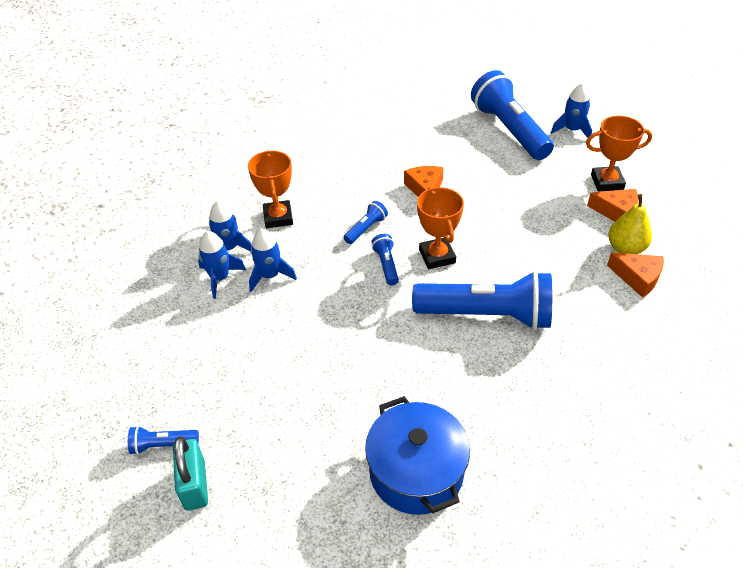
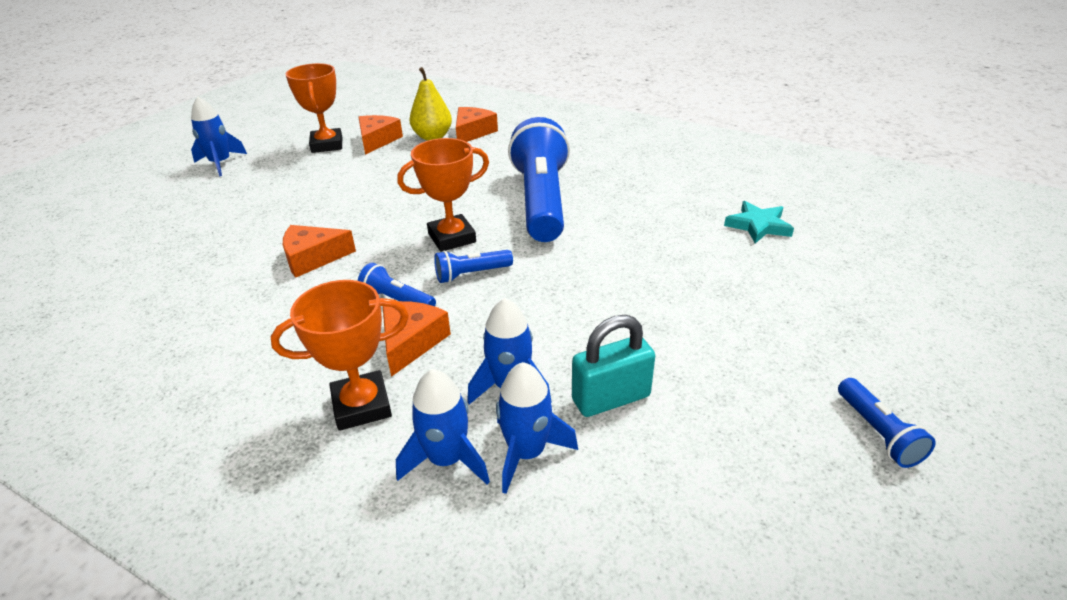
camera: 100 degrees left, 10 degrees down
(195, 485) = (903, 381): turquoise padlock -> turquoise padlock (611, 398)
(323, 235) = (411, 342): none -> orange cheese
(416, 471) = (758, 226): blue pot -> turquoise star
(509, 130) = (199, 203): blue flashlight -> none

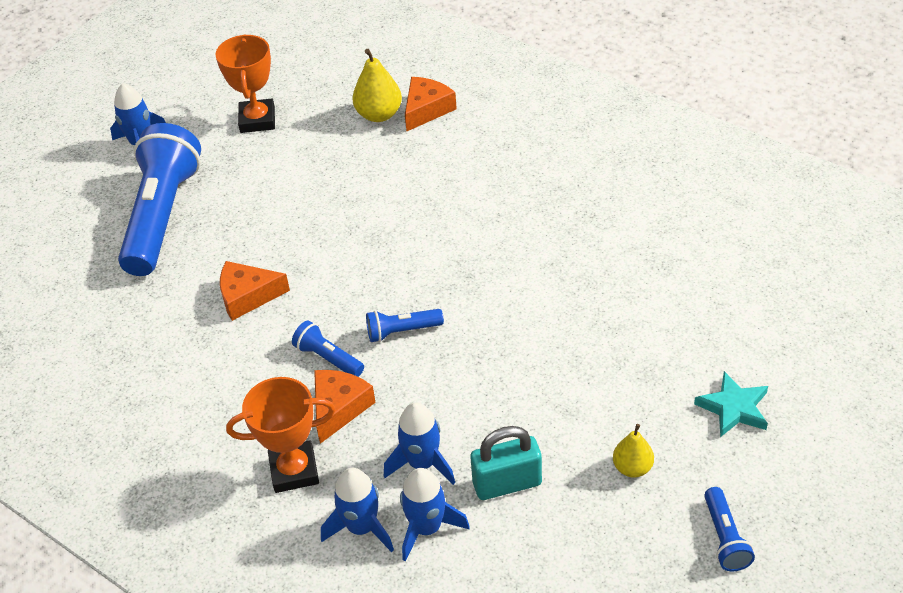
camera: 10 degrees right, 10 degrees up
(377, 140) = (315, 116): orange cheese -> none
(452, 238) = (387, 280): orange trophy -> none
(541, 201) = (487, 233): blue flashlight -> blue flashlight (162, 216)
(744, 372) = (632, 468): none -> yellow pear
(758, 226) = (711, 289): turquoise star -> turquoise star (733, 408)

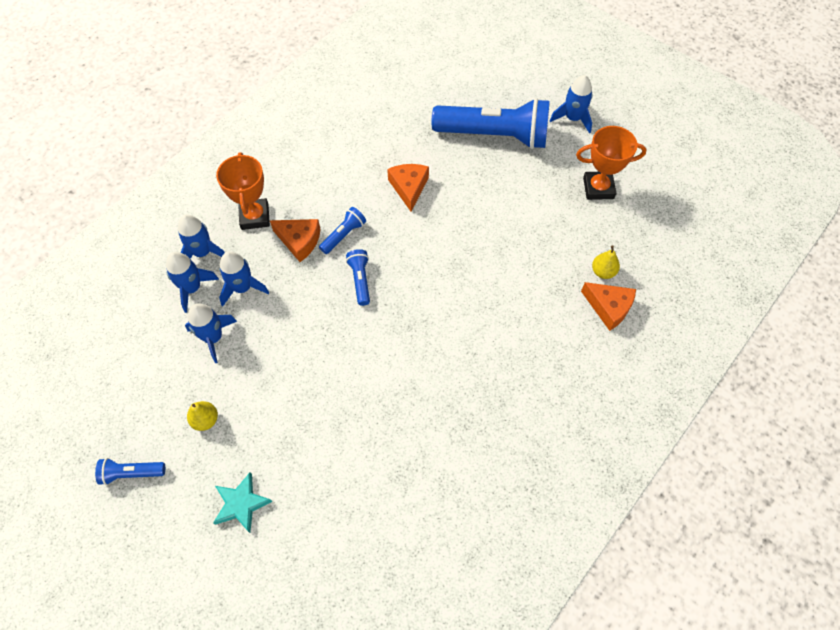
camera: 90 degrees right, 15 degrees up
(379, 114) = (603, 272): yellow pear -> yellow pear, size x0.65
(507, 483) = (213, 337): turquoise padlock -> blue rocket

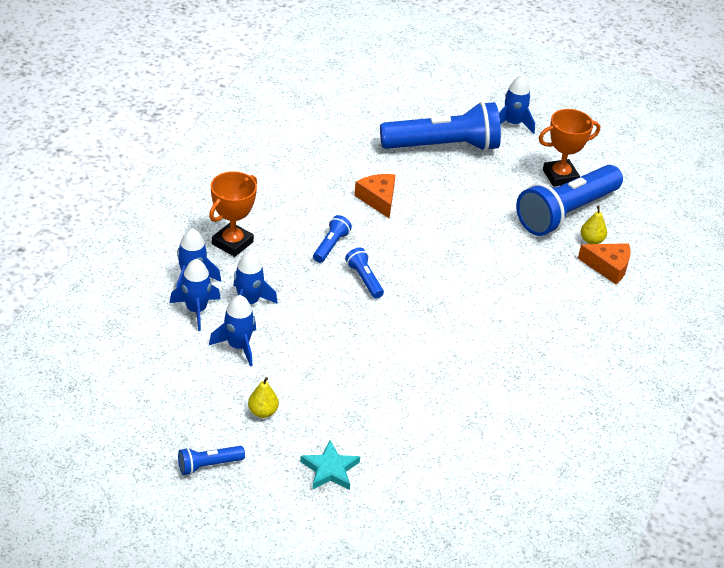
camera: 20 degrees left, 20 degrees down
(254, 217) = (232, 243): orange trophy -> orange trophy turned 60 degrees clockwise
(299, 241) = (288, 256): orange cheese -> none
(589, 234) = (566, 213): none -> blue flashlight

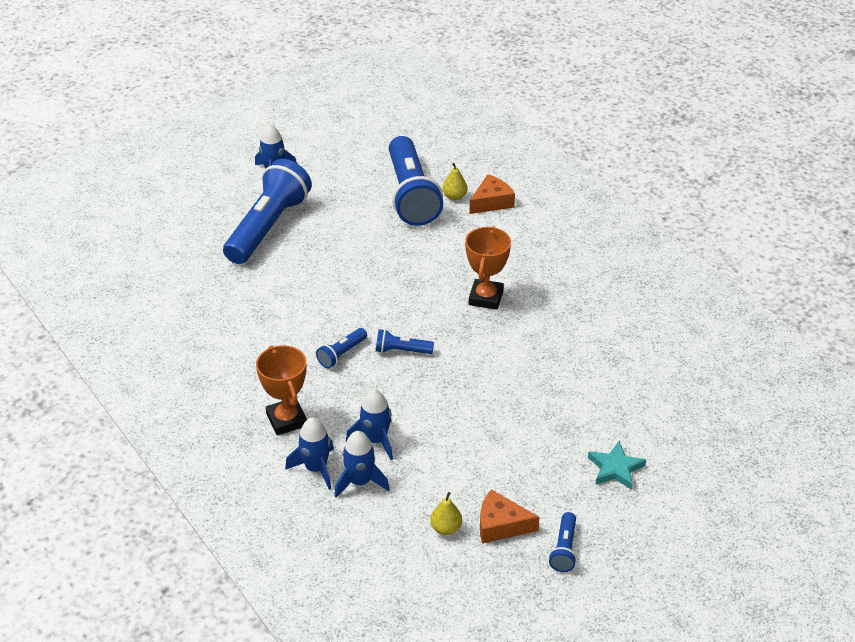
camera: 55 degrees left, 0 degrees up
(238, 346) = (428, 470): blue rocket -> none
(263, 412) = (521, 486): yellow pear -> yellow pear (446, 528)
(330, 246) = (342, 354): blue flashlight -> blue flashlight turned 105 degrees counterclockwise
(378, 199) = (304, 297): orange cheese -> orange cheese (501, 525)
(560, 176) = (364, 177): orange trophy -> orange trophy (485, 298)

